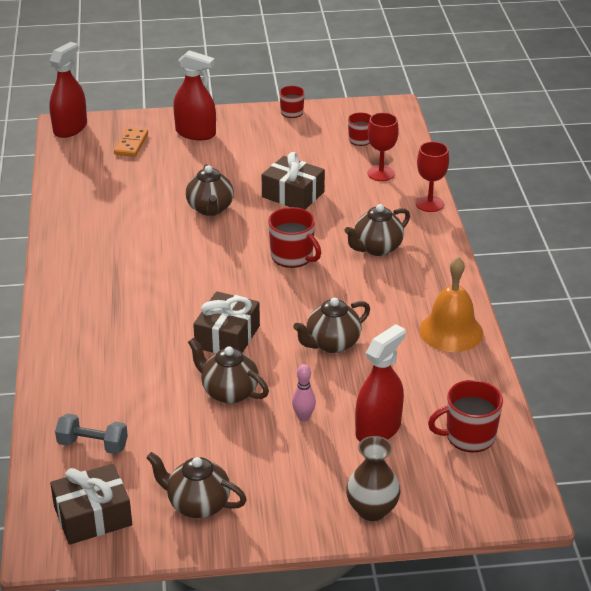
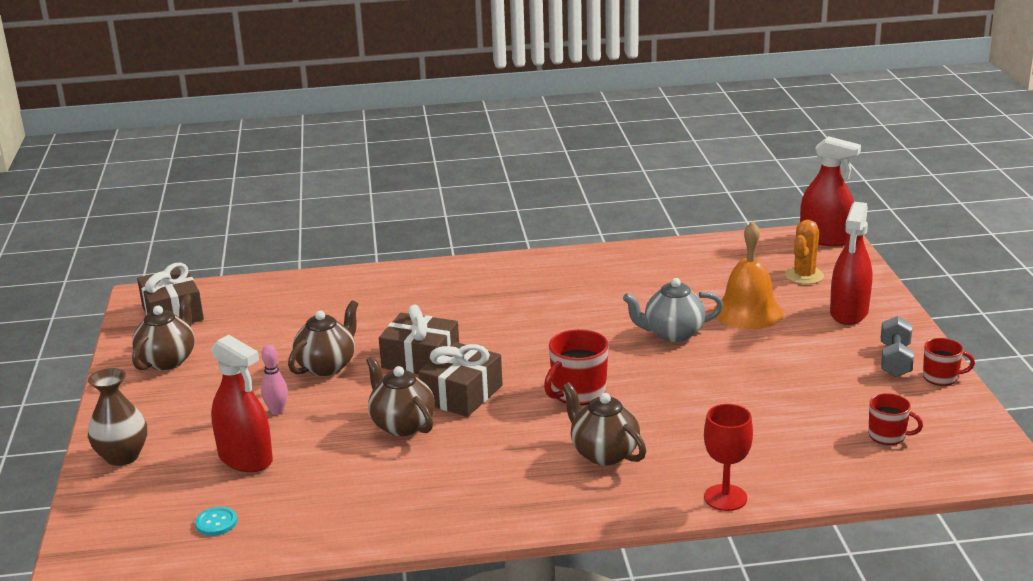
camera: 90 degrees right, 10 degrees down
(93, 445) = (265, 304): grey dumbbell -> grey dumbbell (895, 360)
(131, 144) = (804, 276): orange domino -> orange cactus
(210, 209) = (672, 334): brown teapot -> grey teapot
(293, 194) = (720, 387): brown gift -> brown gift (462, 394)
(381, 173) = (797, 454): red goblet -> none
(451, 331) = (420, 512): orange bell -> orange bell (748, 312)
(469, 436) = (216, 523): red mug -> turquoise button

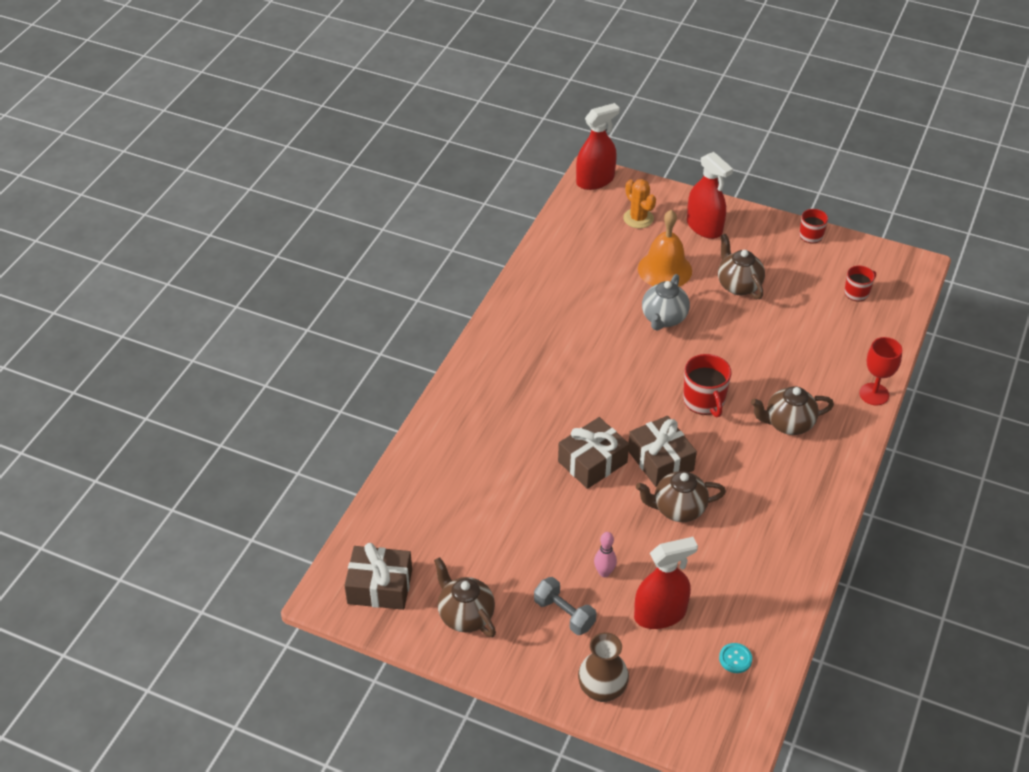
camera: 60 degrees left, 20 degrees up
(327, 366) = (558, 519): brown teapot -> brown teapot (738, 285)
(895, 360) = (778, 242): grey dumbbell -> grey dumbbell (564, 614)

